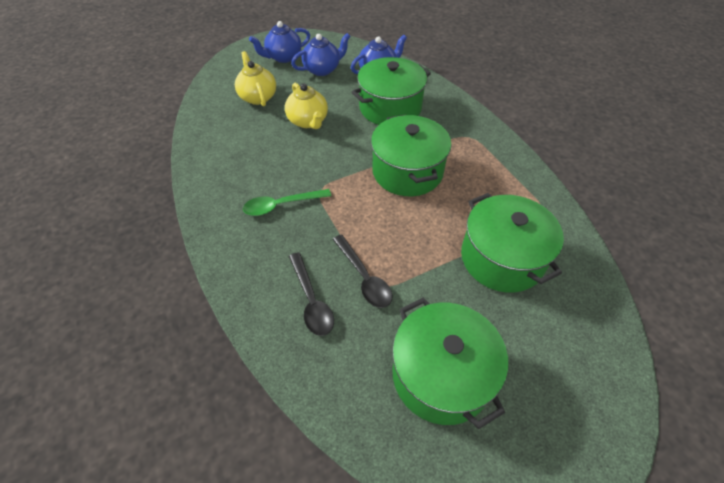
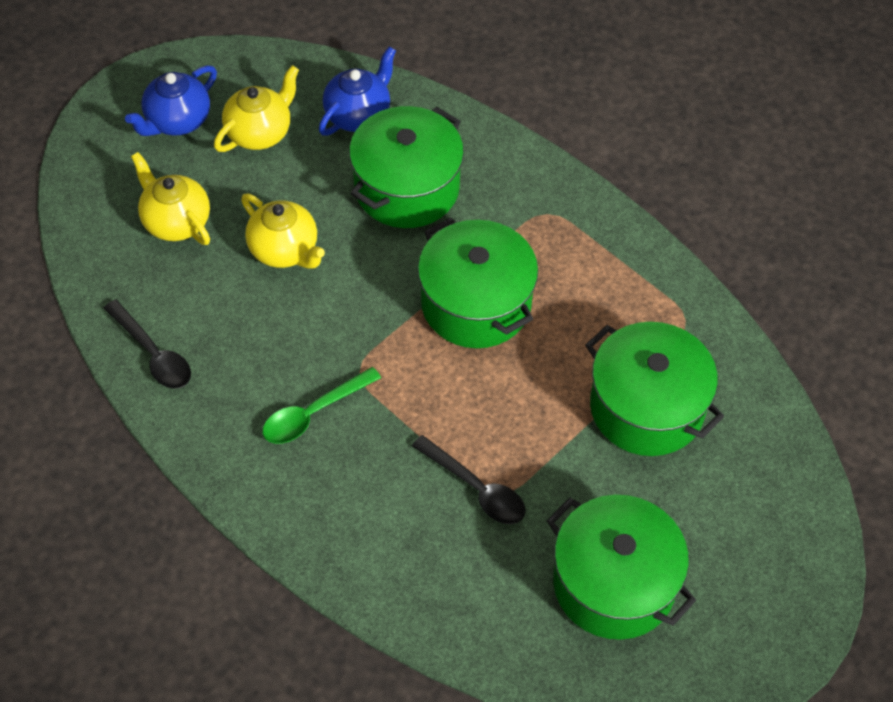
camera: 20 degrees left, 5 degrees up
(311, 301) = (420, 541): black spoon -> black spoon (153, 354)
(322, 69) = (259, 132): blue teapot -> yellow teapot

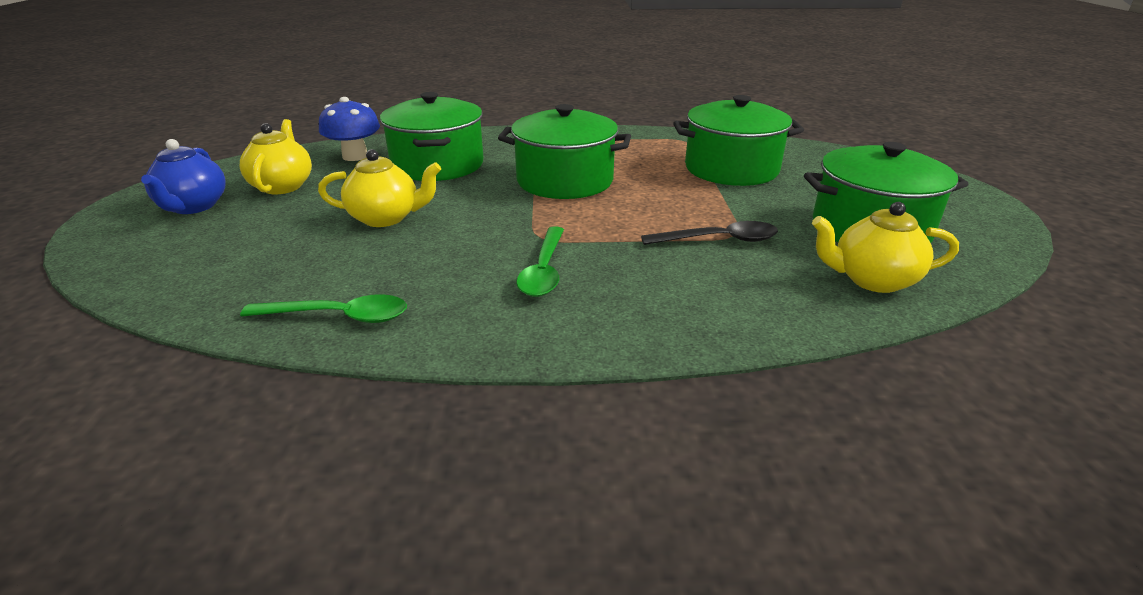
camera: 45 degrees left, 25 degrees down
(153, 354) = (339, 316): black spoon -> green spoon
(176, 222) = (259, 245): yellow teapot -> yellow teapot (872, 280)
(358, 115) = (355, 156): blue teapot -> blue mushroom

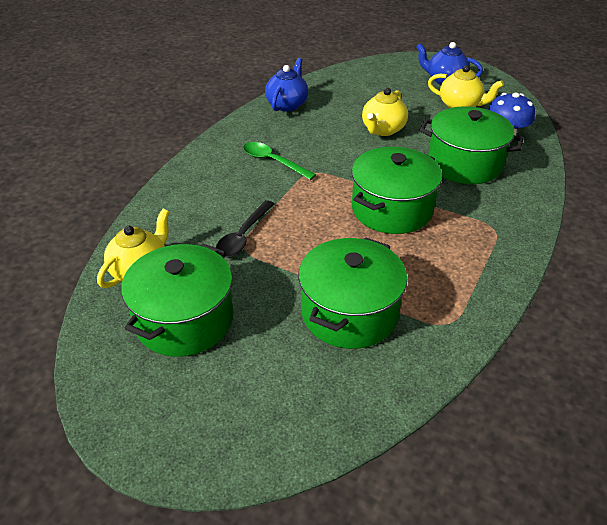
camera: 120 degrees right, 10 degrees up
(339, 316) = (287, 104): green spoon -> blue teapot

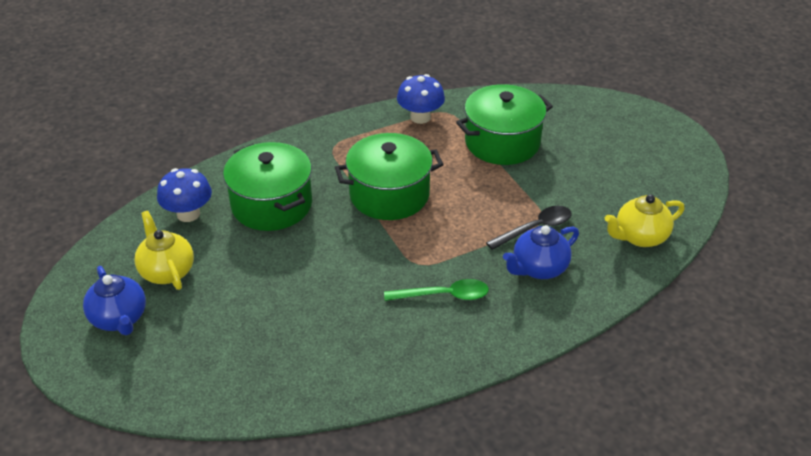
camera: 145 degrees left, 0 degrees up
(184, 319) = (621, 186): green pot -> none
(273, 161) = (444, 295): green spoon -> green spoon turned 75 degrees counterclockwise
(287, 104) = (348, 379): blue teapot -> blue teapot (539, 268)
(383, 130) = (290, 280): yellow teapot -> none
(463, 301) = (420, 117): none -> blue mushroom

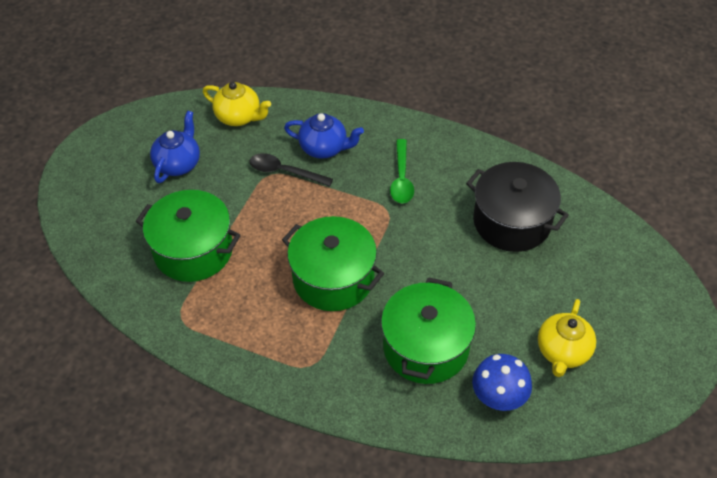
camera: 130 degrees left, 10 degrees up
(119, 319) = (629, 338): blue teapot -> blue teapot (178, 164)
(309, 334) = (511, 222): none -> black pot
(420, 117) = (206, 331): blue mushroom -> none
(444, 295) = (401, 178): green spoon -> green spoon turned 135 degrees counterclockwise

